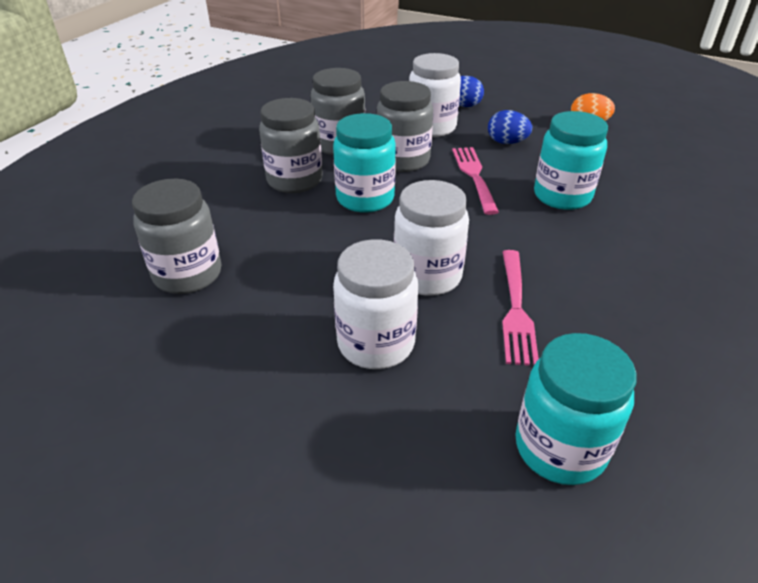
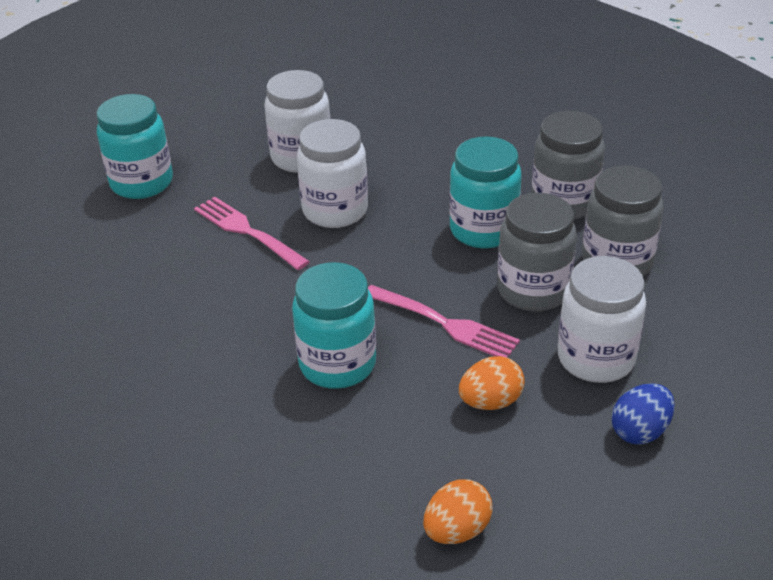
camera: 130 degrees right, 0 degrees up
(187, 274) = (471, 110): grey jar -> none
(507, 142) = (490, 402): blue egg -> orange egg

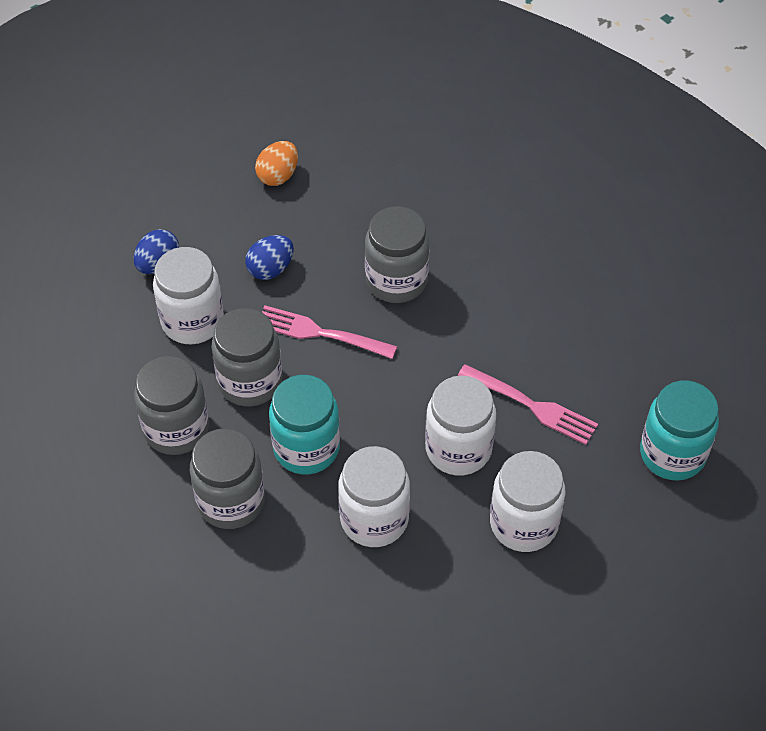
camera: 165 degrees right, 15 degrees up
(337, 364) = (396, 280): turquoise jar -> grey jar
(432, 175) = (374, 519): none -> white jar
(490, 402) = (270, 269): orange egg -> blue egg

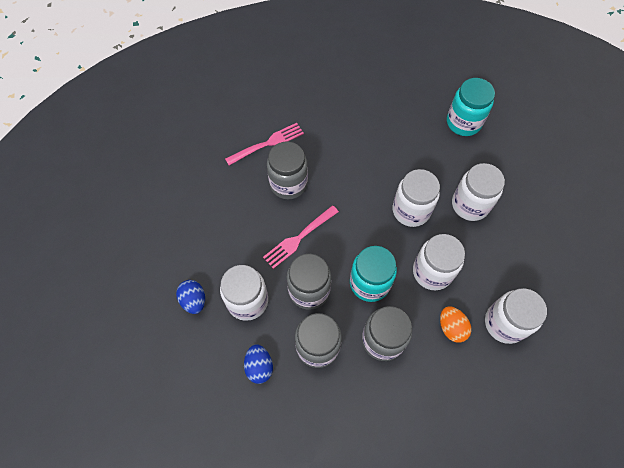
camera: 60 degrees left, 10 degrees up
(270, 269) = (239, 241): blue egg -> blue egg (259, 366)
(278, 175) = (176, 205): orange egg -> orange egg (451, 327)
(351, 648) = (504, 323): none -> white jar
(531, 405) = (403, 165): pink fork -> pink fork (267, 144)

